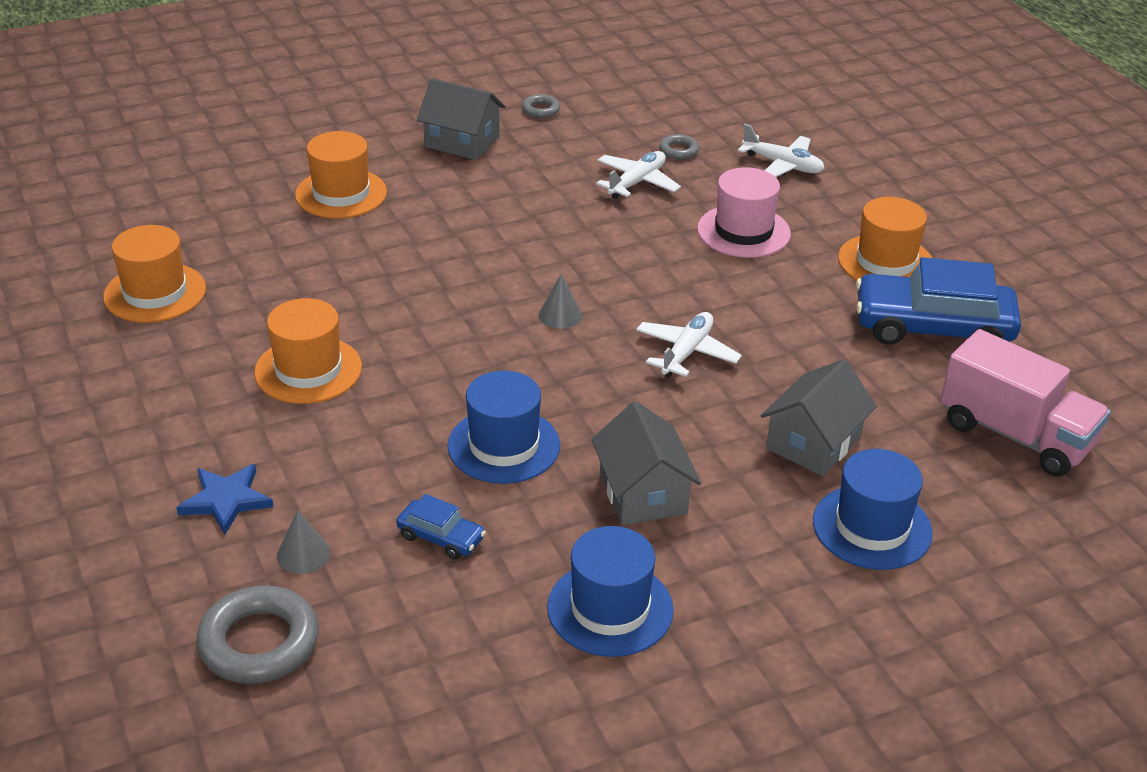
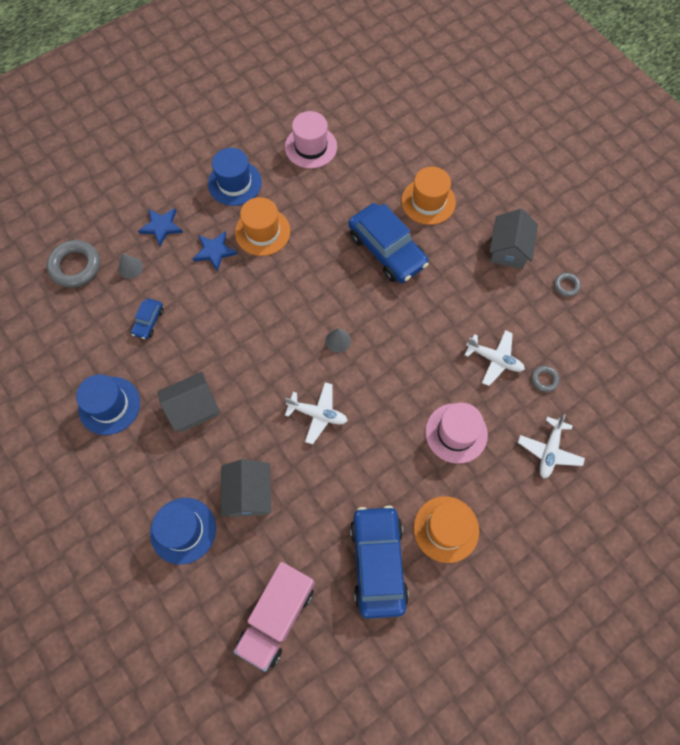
camera: 80 degrees right, 30 degrees up
(155, 293) = (311, 147): orange hat -> pink hat
(321, 433) = (214, 251): none -> blue star
(412, 244) = (387, 250): none -> blue car
(504, 446) = (219, 335): blue hat -> blue hat (234, 183)
(813, 443) = (249, 493): grey house -> grey house turned 60 degrees clockwise

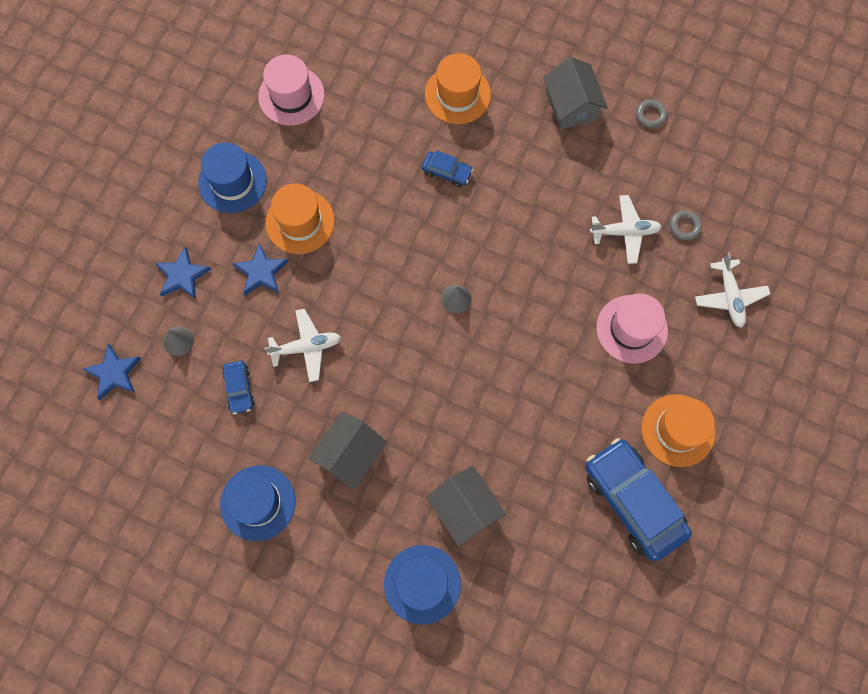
camera: 30 degrees left, 5 degrees up
(75, 266) = (114, 373): grey ring -> blue star
(277, 616) = (569, 610): pink truck -> none
(318, 414) = (483, 387): white plane -> white plane (306, 347)
(387, 250) = (447, 172): blue car -> blue car, size x0.46

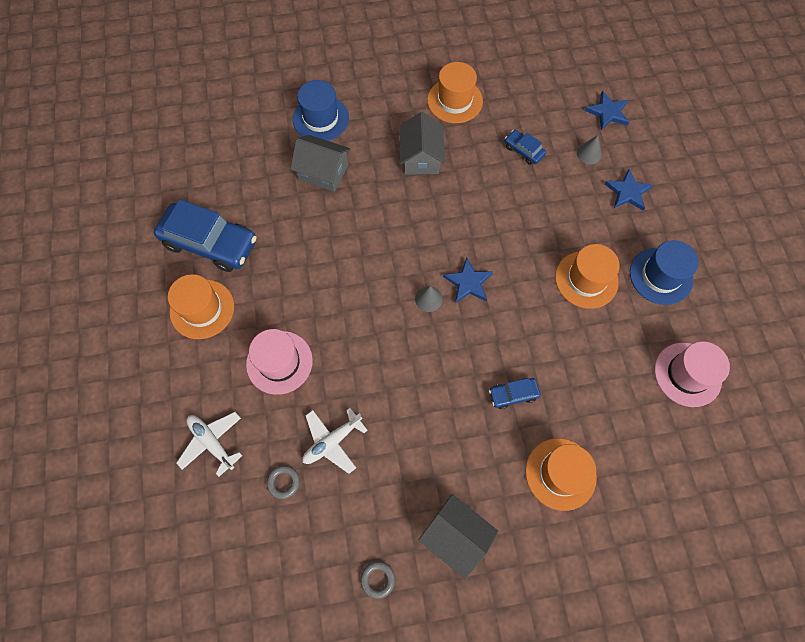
camera: 145 degrees right, 5 degrees down
(258, 502) = (454, 101): blue hat -> orange hat
(261, 272) = (579, 228): blue star -> blue star (468, 282)
(306, 347) = (504, 201): white plane -> none

